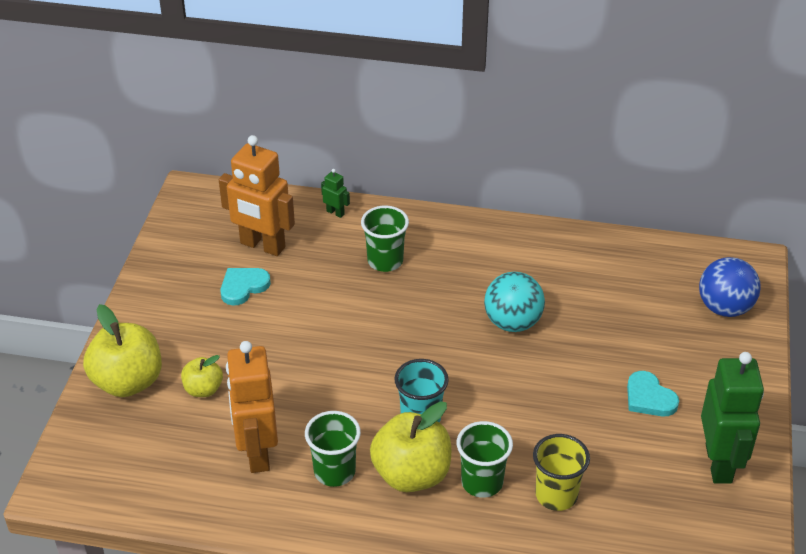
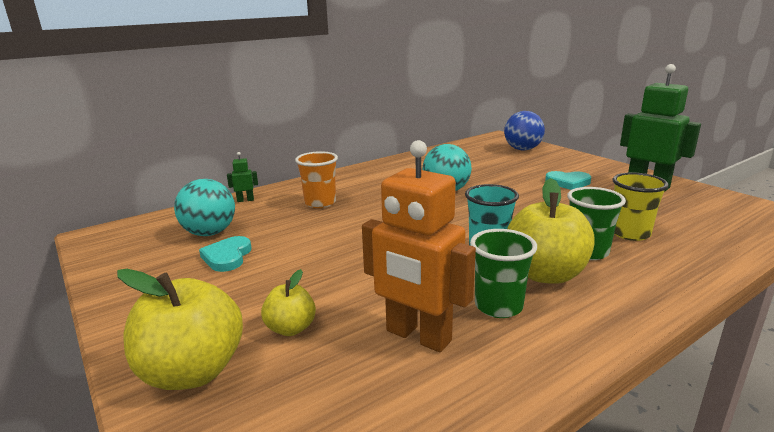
camera: 45 degrees left, 20 degrees down
(262, 246) = (210, 233): orange robot -> turquoise ball
(385, 261) = (320, 203): green cup -> orange cup

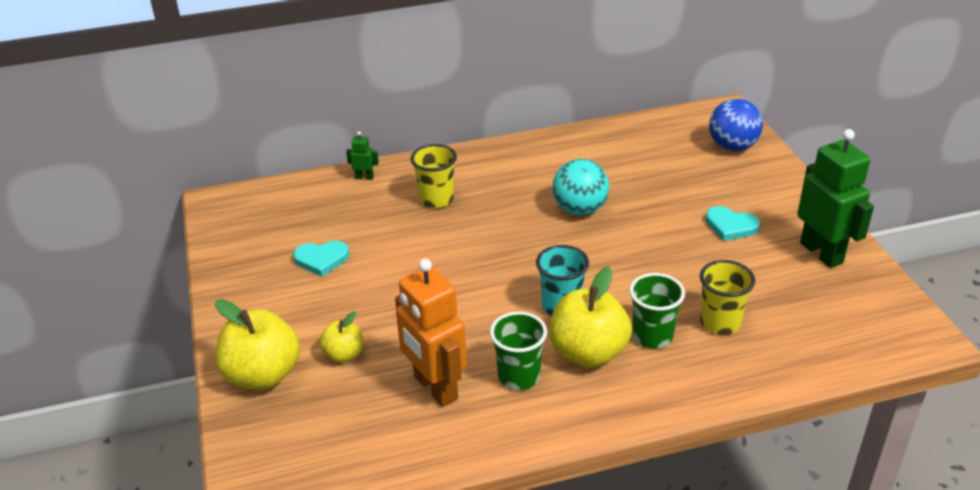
camera: 20 degrees right, 15 degrees up
(210, 233) = (316, 222): turquoise ball -> none
(227, 257) = (321, 259): turquoise heart -> turquoise heart turned 120 degrees counterclockwise
(320, 203) = (436, 199): orange cup -> yellow cup

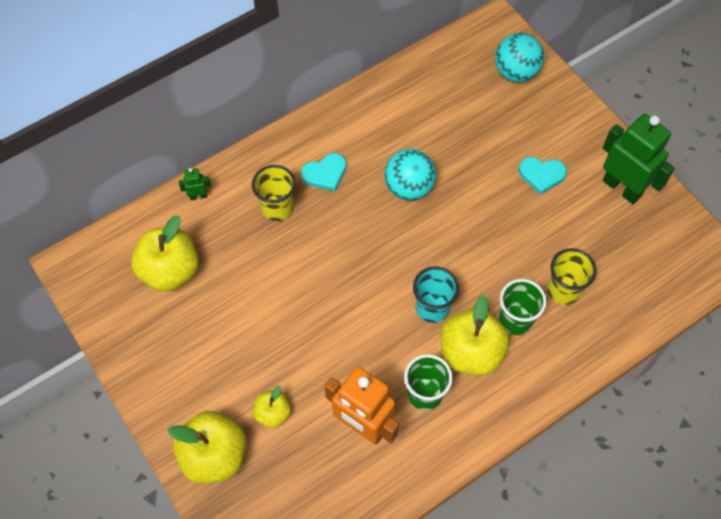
camera: 20 degrees left, 25 degrees up
(306, 224) = (170, 271): none -> yellow apple
(321, 259) = (204, 310): turquoise heart -> turquoise heart (325, 173)
(732, 146) = (516, 72): blue ball -> turquoise ball

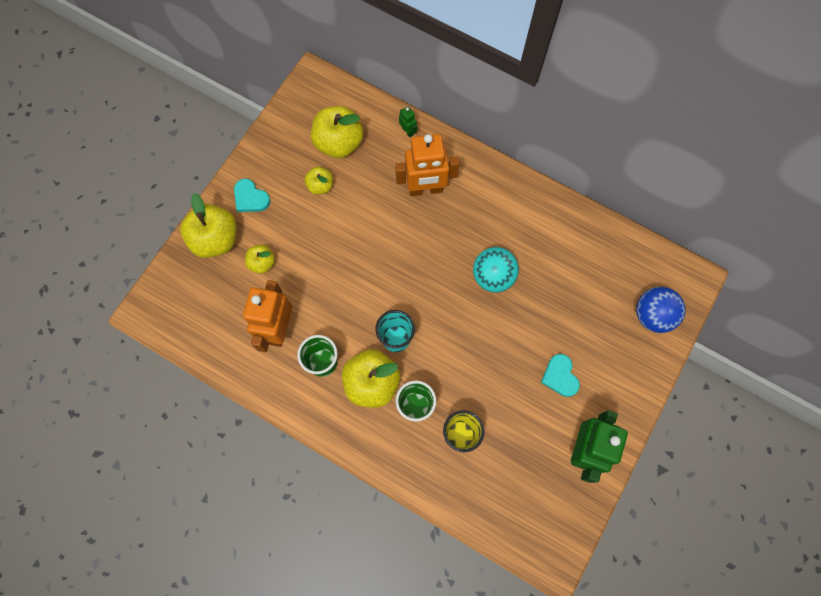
camera: 65 degrees right, 10 degrees up
(212, 312) = (320, 186): none -> yellow apple
(277, 208) = (425, 189): yellow cup -> orange robot
(325, 173) = (473, 209): turquoise heart -> turquoise heart (250, 198)
(516, 72) = (652, 315): turquoise ball -> blue ball

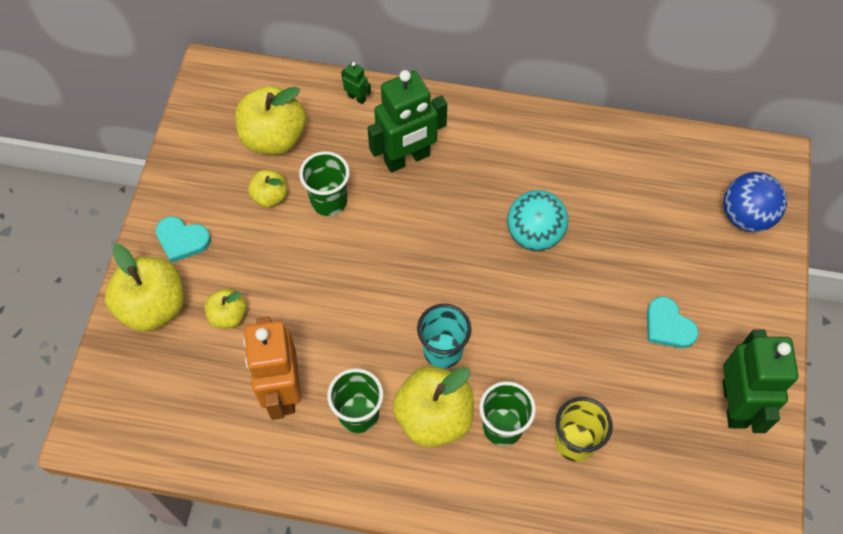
camera: 20 degrees left, 10 degrees down
(359, 203) = (329, 201): none -> green cup
(425, 189) = (407, 158): orange robot -> green robot

